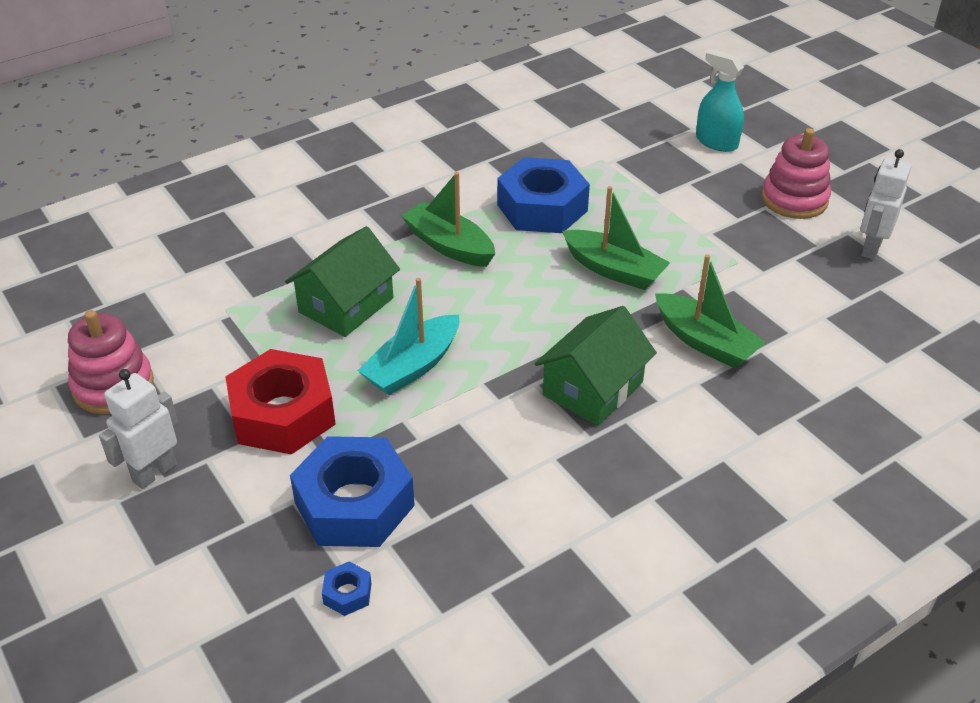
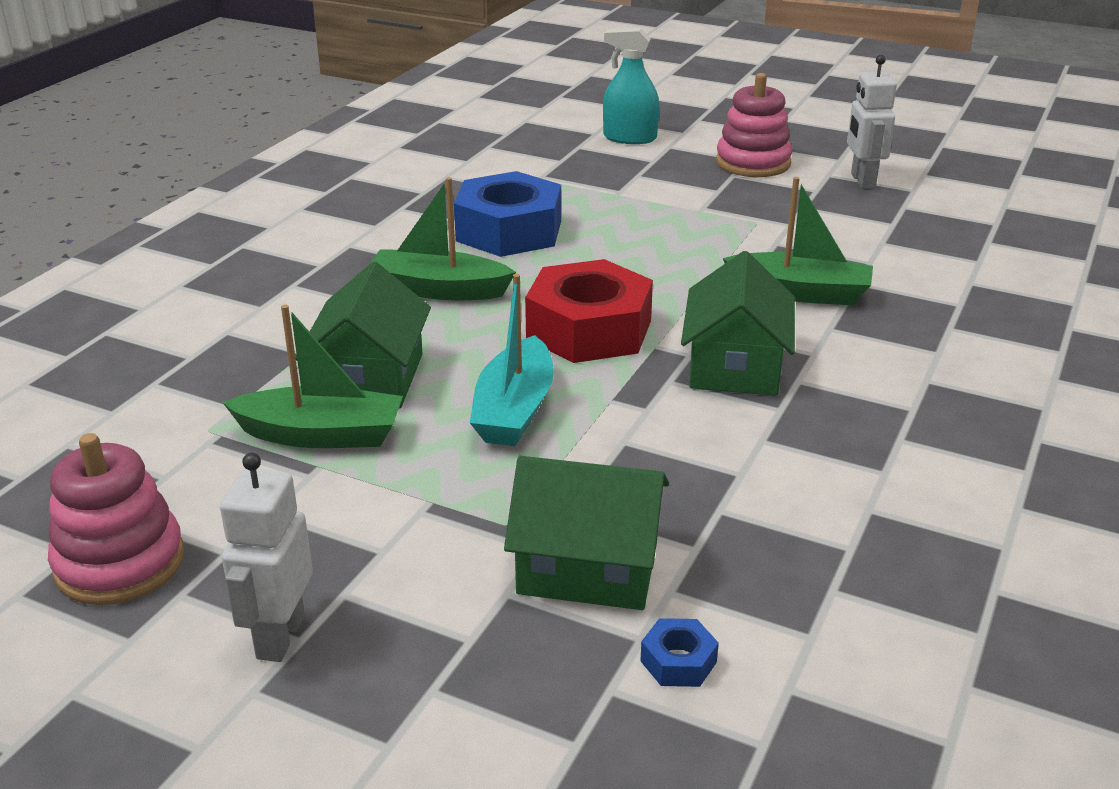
camera: 30 degrees left, 10 degrees down
(283, 414) = (399, 510): red nut -> red nut (589, 329)
(354, 504) = (588, 567): blue nut -> green house
(614, 270) = (643, 261): green boat -> green boat (321, 435)

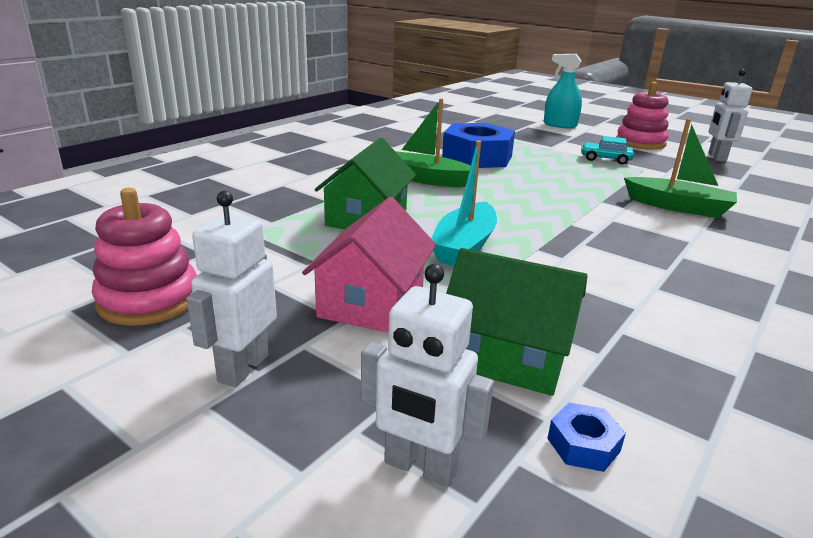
camera: 10 degrees right, 5 degrees down
(321, 435) = (323, 243): green boat -> none
(411, 518) = (372, 301): none -> pink house
(510, 716) = (420, 467): none -> white robot
(589, 329) = (524, 209): red nut -> none
(700, 208) = (605, 159): none -> turquoise car
(735, 365) = (631, 241): green house -> none

